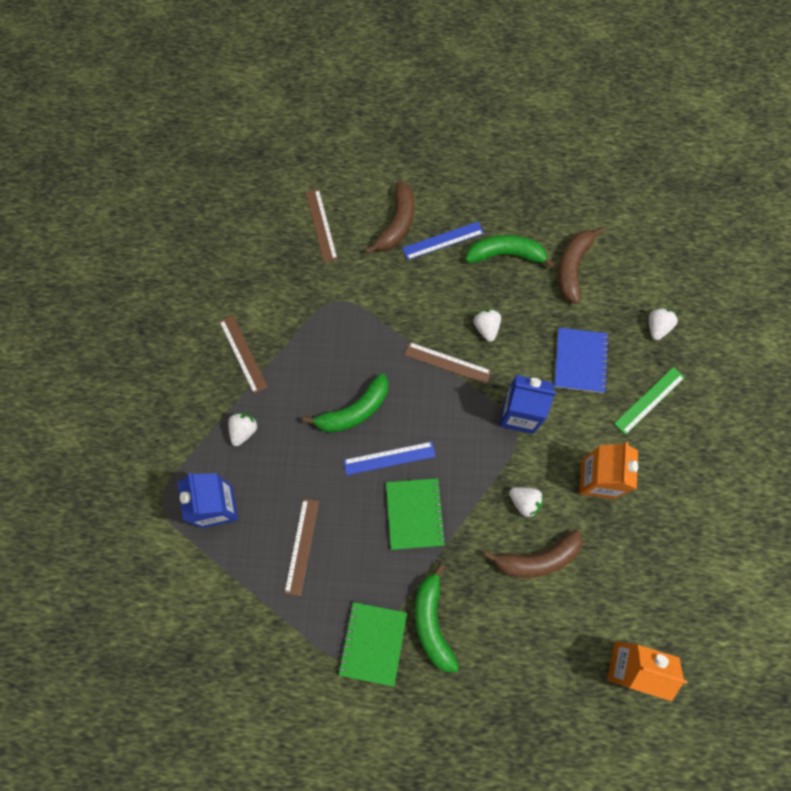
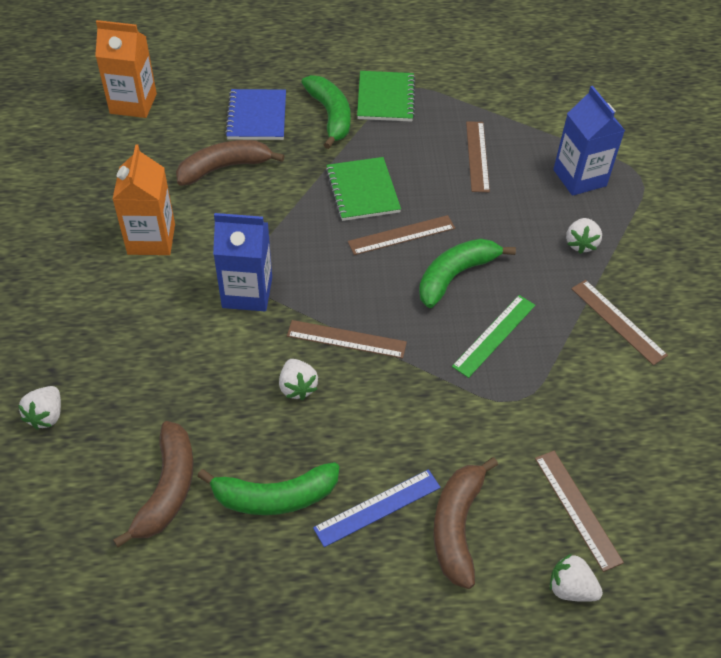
camera: 170 degrees right, 20 degrees down
(389, 458) = (401, 235): blue ruler -> brown ruler
(524, 502) = (239, 211): white strawberry -> white strawberry (570, 588)
(580, 361) = (164, 360): blue notebook -> blue notebook (257, 116)
(649, 400) = (74, 324): green ruler -> green ruler (494, 335)

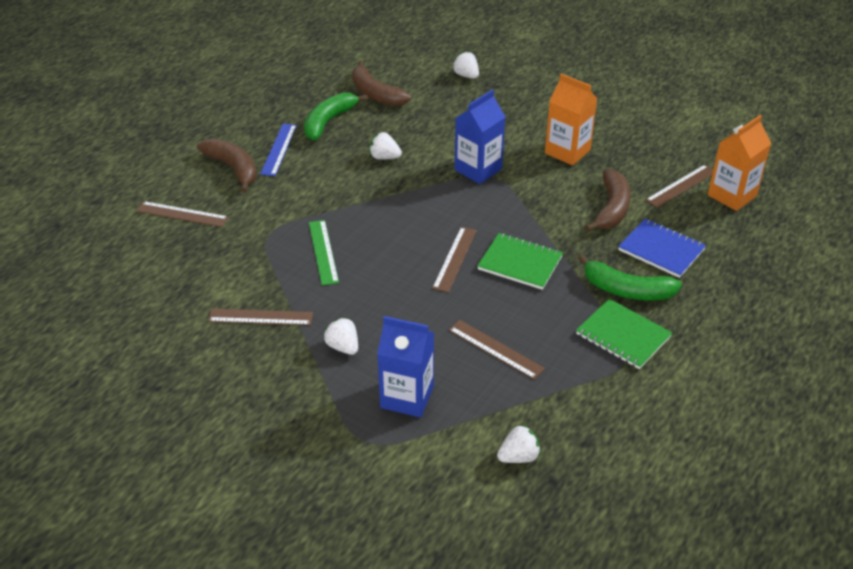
camera: 130 degrees right, 10 degrees down
(346, 339) = (395, 190): brown ruler -> brown ruler (681, 186)
(455, 275) = (390, 263): green banana -> none
(570, 588) = (153, 186): white strawberry -> white strawberry (518, 457)

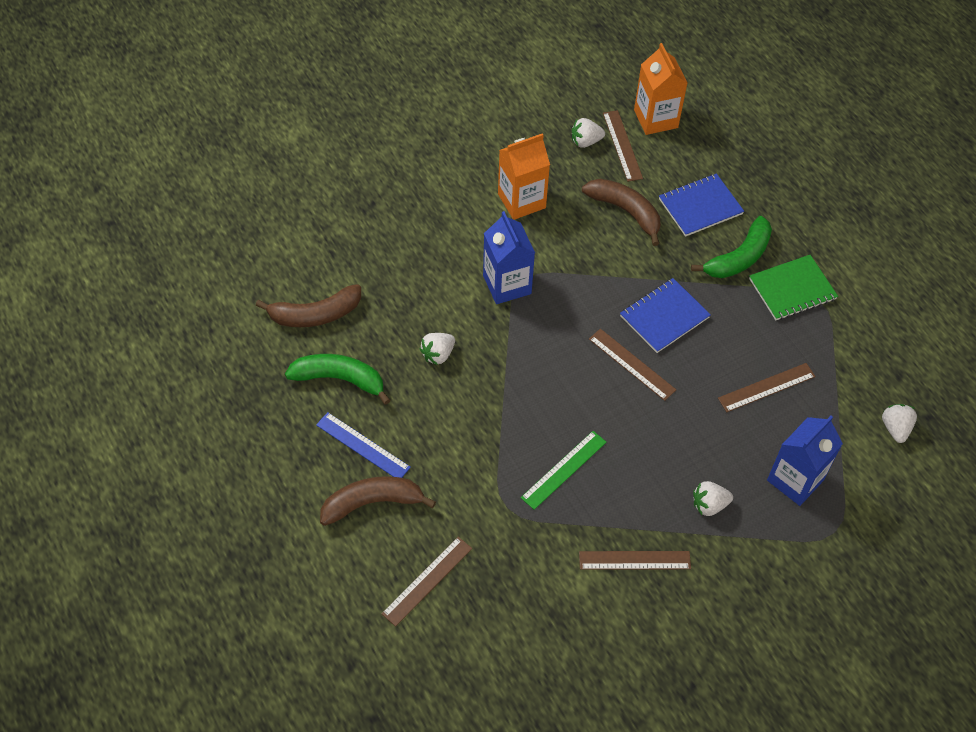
camera: 65 degrees left, 15 degrees up
(260, 317) = (634, 560): brown ruler -> brown ruler turned 60 degrees clockwise
(323, 252) = (563, 469): green ruler -> green ruler turned 60 degrees counterclockwise
(328, 122) = (340, 379): green banana -> green banana turned 135 degrees clockwise
(466, 76) = (336, 220): white strawberry -> white strawberry (585, 141)
(520, 263) = (664, 317): green notebook -> blue notebook

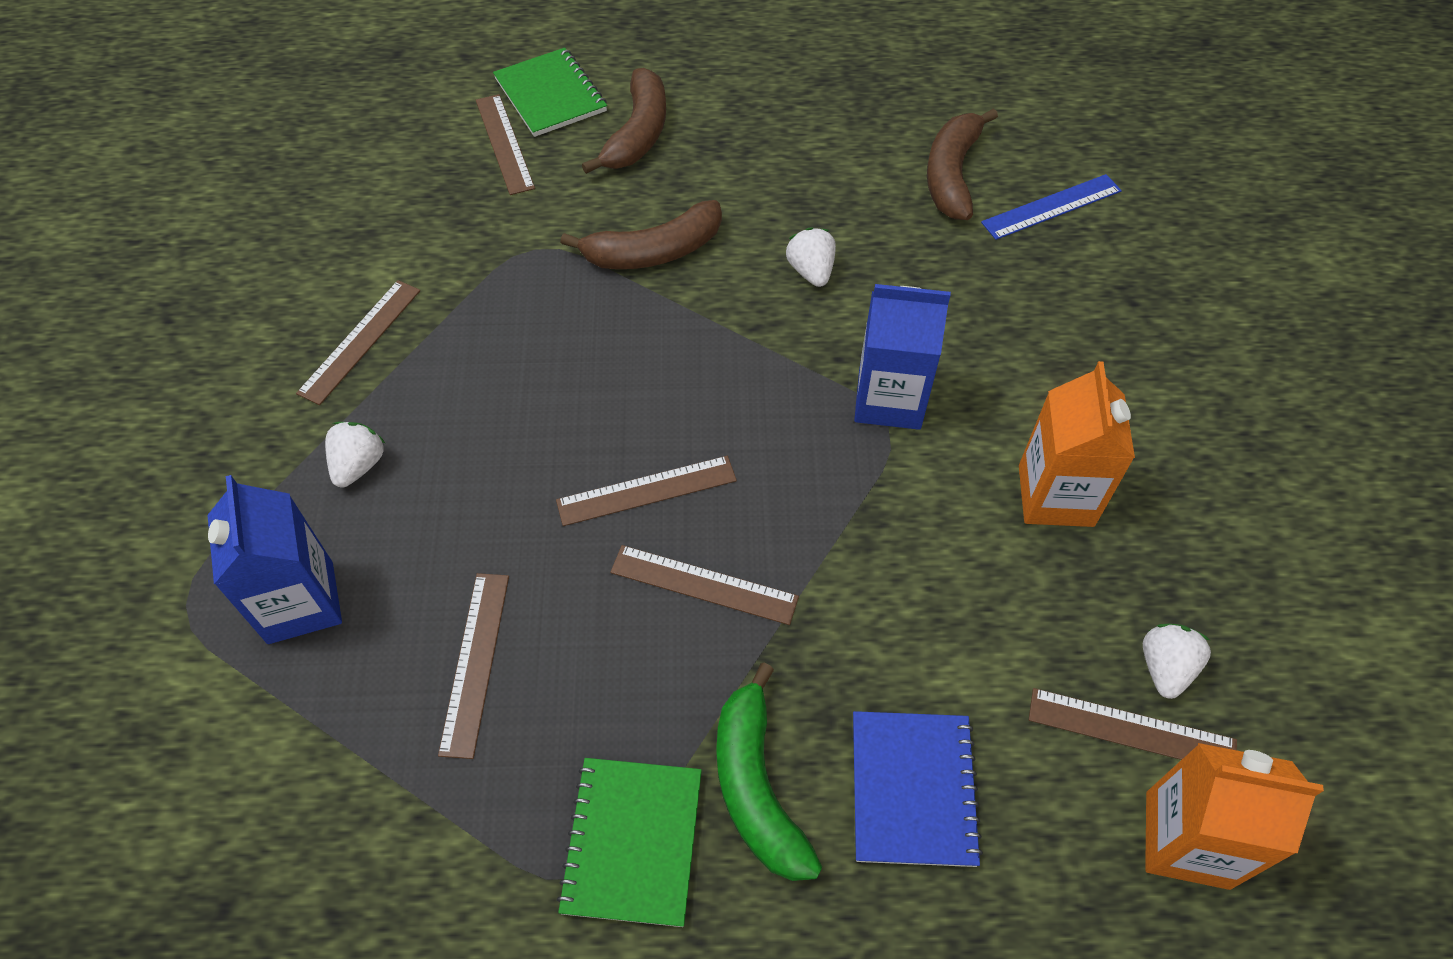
camera: 120 degrees right, 0 degrees up
(340, 379) = (833, 164): green banana -> none
(363, 446) = (721, 152): blue ruler -> blue ruler (1051, 207)
(363, 579) = (550, 95): none -> green notebook
(563, 469) = (541, 327): green ruler -> none
(626, 211) = (960, 647): brown banana -> brown banana (653, 251)
(664, 317) = (704, 584): blue notebook -> brown ruler
(895, 428) = (252, 828): white strawberry -> none

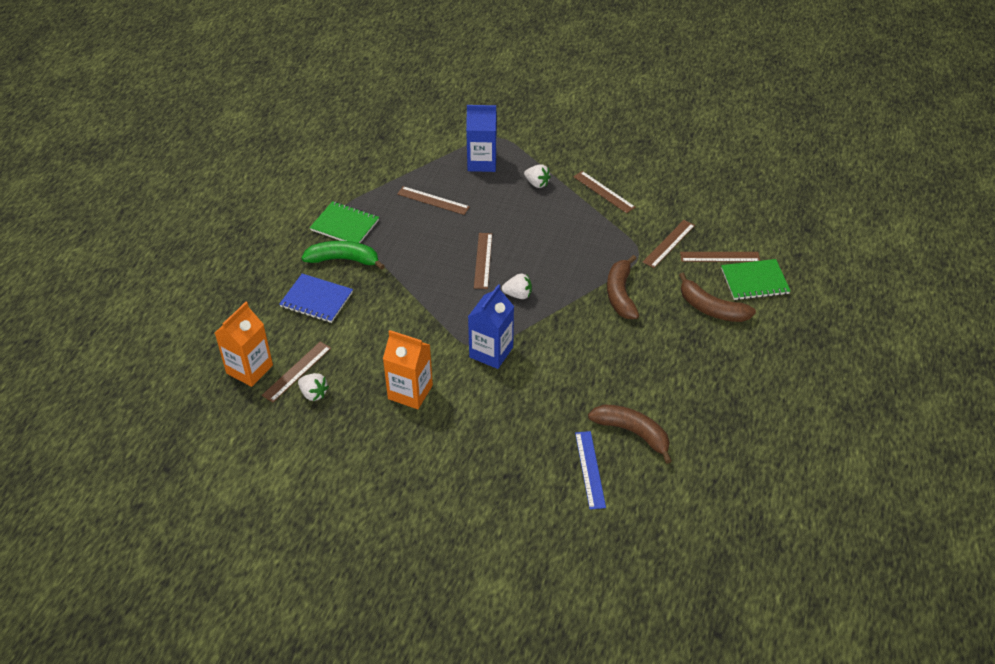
camera: 110 degrees right, 10 degrees down
(704, 584) = (430, 266): brown ruler -> brown ruler (669, 243)
(811, 271) = (583, 349): white strawberry -> white strawberry (518, 295)

